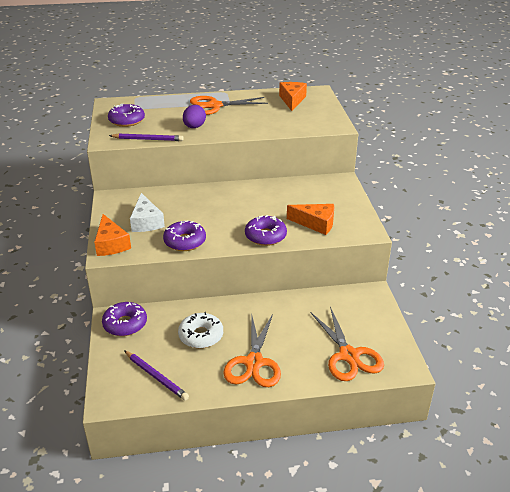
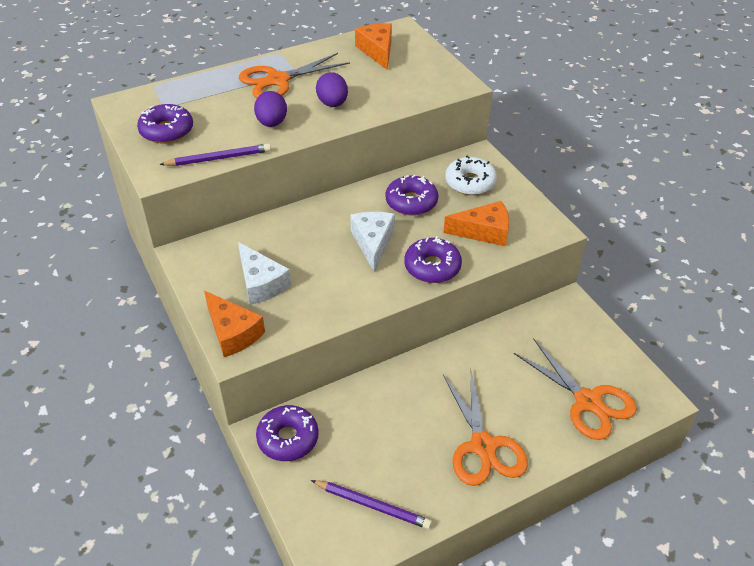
camera: 20 degrees left, 10 degrees up
(185, 241) = (332, 302): purple donut -> purple donut (411, 202)
(201, 335) = (397, 426): white donut -> white donut (470, 182)
(234, 215) = (373, 243): none -> white cheese
(241, 123) = (332, 104): none -> purple egg

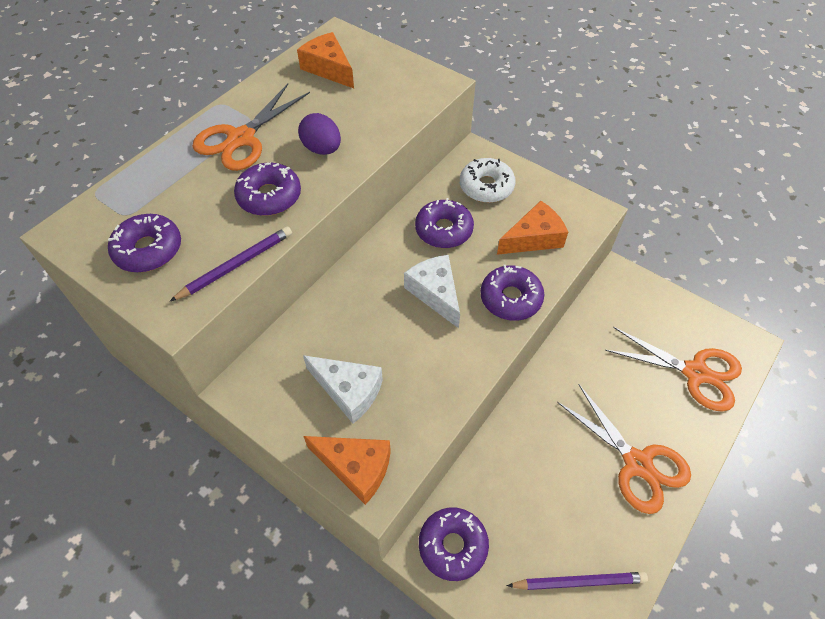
camera: 25 degrees left, 10 degrees up
(272, 123) = (269, 196): purple egg -> purple donut

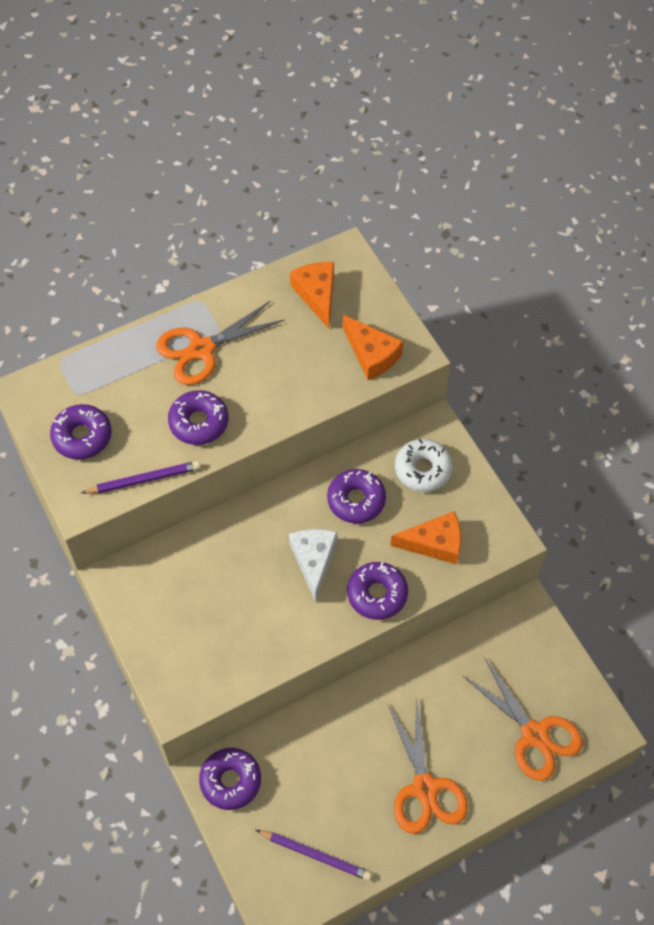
camera: 25 degrees right, 5 degrees up
(322, 149) = (266, 389): purple egg -> none
(348, 391) = (196, 618): white cheese -> none
(356, 468) = (171, 684): orange cheese -> orange cheese (371, 355)

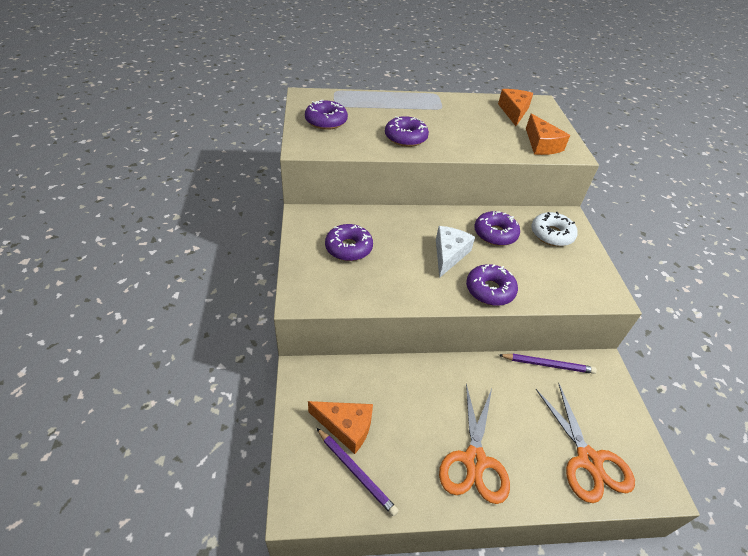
camera: 20 degrees right, 15 degrees down
(144, 480) = (352, 150): purple pencil -> purple pencil (548, 365)
(201, 349) = (426, 111): orange scissors -> none
(230, 781) = (317, 385): purple donut -> purple donut (348, 248)
(434, 543) = (547, 277): orange cheese -> orange cheese (346, 427)

